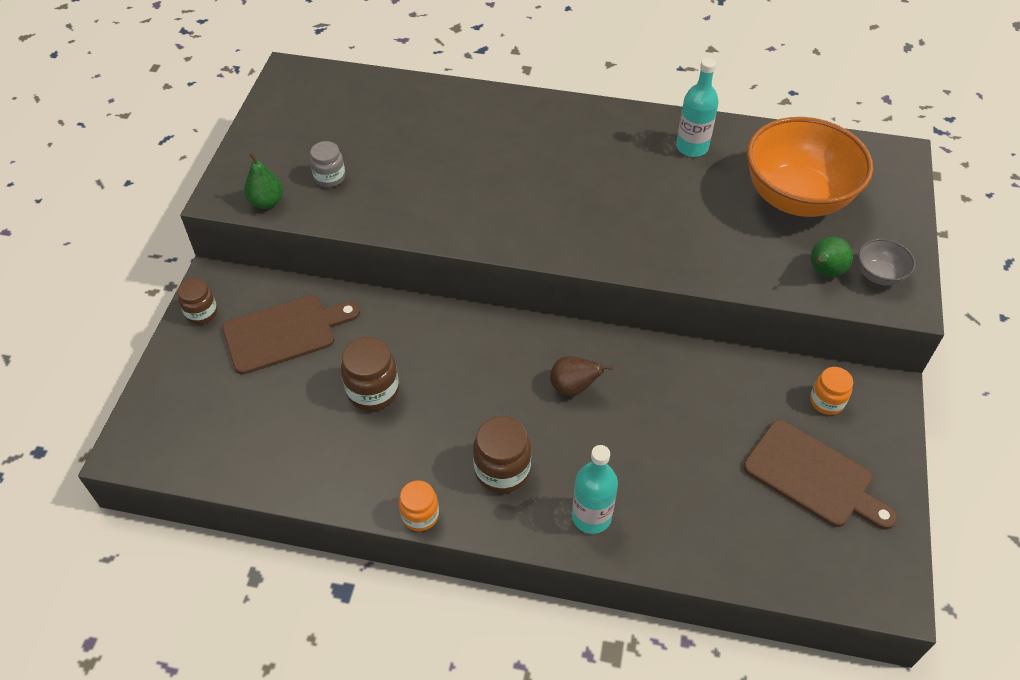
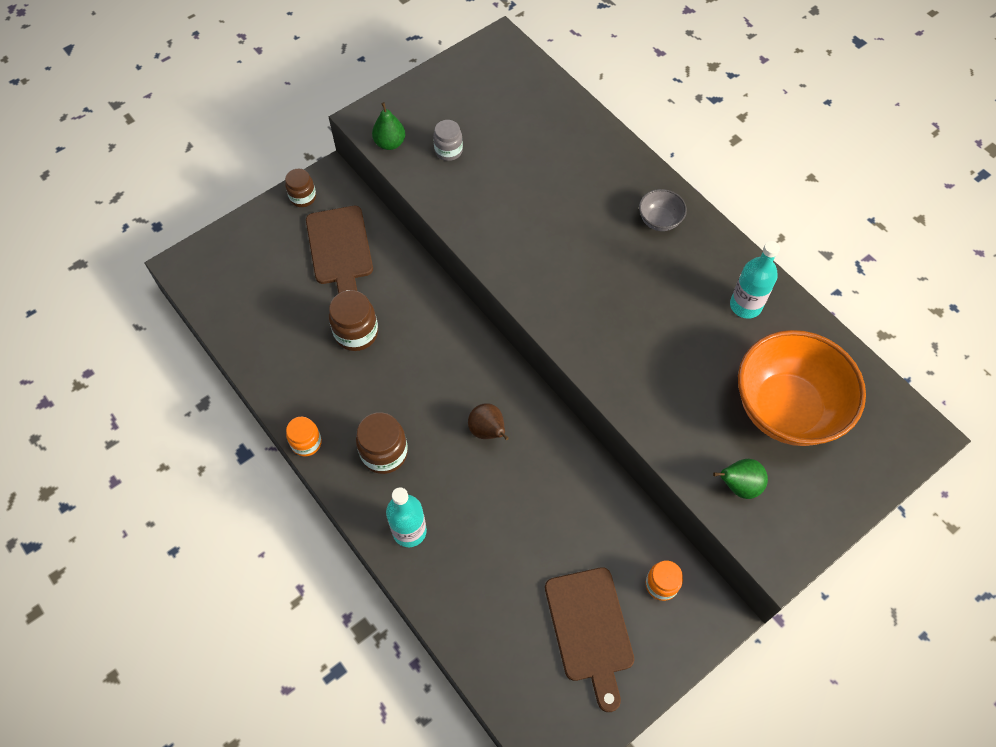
camera: 40 degrees right, 10 degrees up
(285, 333) = (340, 249): brown cutting board -> brown cutting board turned 60 degrees clockwise
(879, 275) = (782, 522): grey bowl -> grey bowl (659, 220)

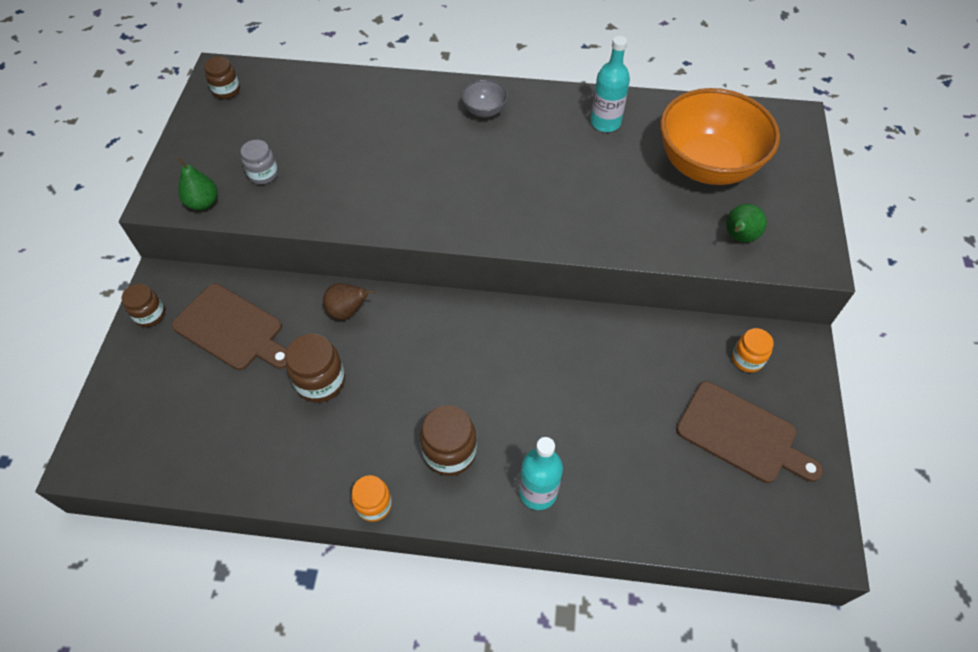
camera: 45 degrees left, 5 degrees down
(488, 431) = (511, 363): brown pear -> brown pear (347, 311)
(490, 62) = (226, 90): none -> brown jar

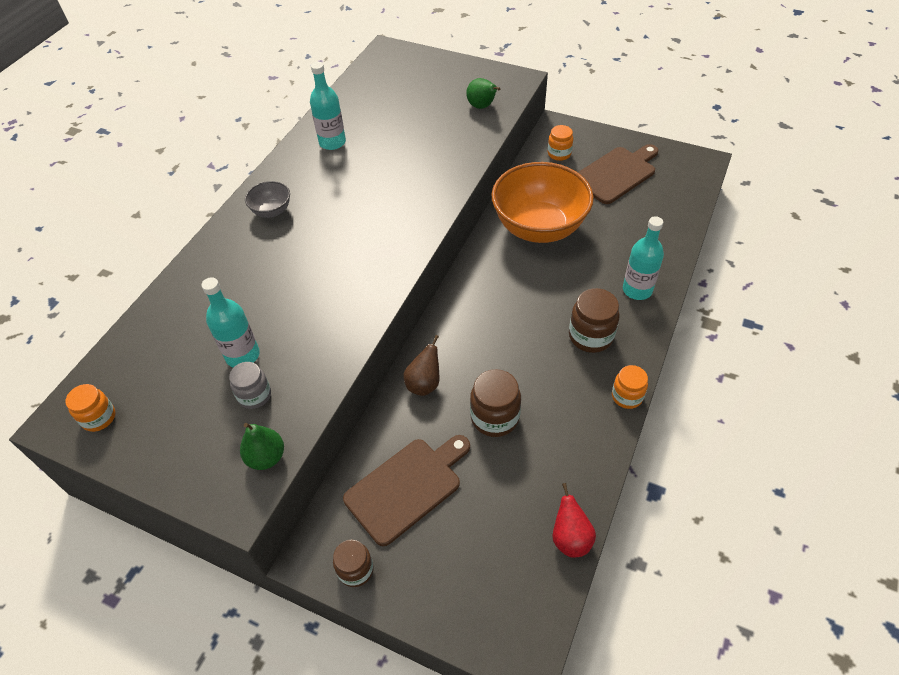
camera: 70 degrees left, 5 degrees down
(195, 478) = (570, 538): none -> red pear
(226, 90) = (99, 418): brown jar -> orange jar
(304, 152) = (242, 355): none -> turquoise bottle
(706, 166) = (408, 103): orange bowl -> orange bowl (539, 227)

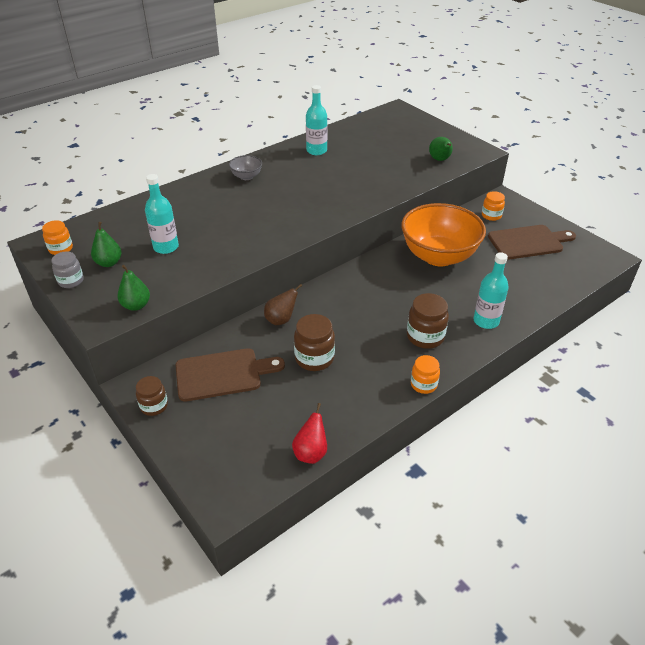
camera: 25 degrees right, 10 degrees down
(183, 410) = (109, 263): none -> green pear
(254, 395) = (156, 271): grey jar -> grey jar (71, 281)

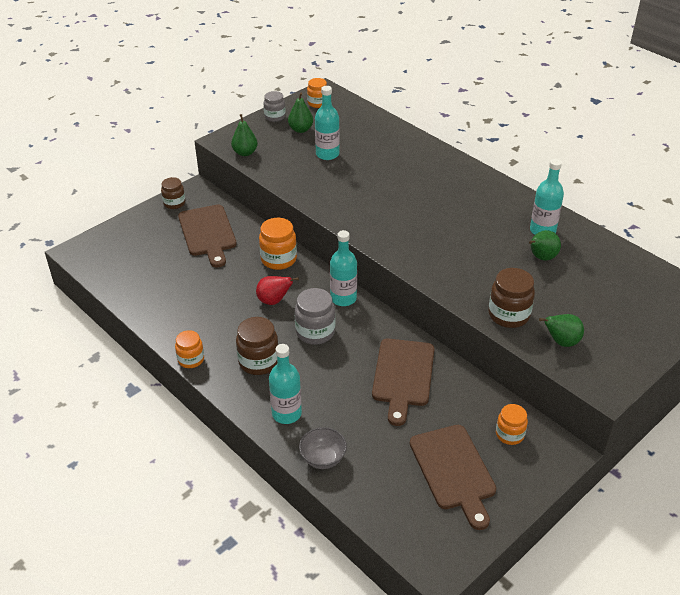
camera: 85 degrees right, 0 degrees up
(246, 176) = (464, 185): grey bowl -> grey bowl (323, 459)
(281, 320) = (278, 259): brown pear -> orange jar
(311, 453) = (118, 290): red pear -> red pear (274, 301)
(314, 358) = (226, 285): brown jar -> brown jar (508, 315)
(344, 281) = (343, 298): none -> turquoise bottle
(348, 155) = (541, 257): none -> green pear
(387, 300) = (315, 332): none -> grey jar
(438, 256) = (403, 376): orange bowl -> brown cutting board

